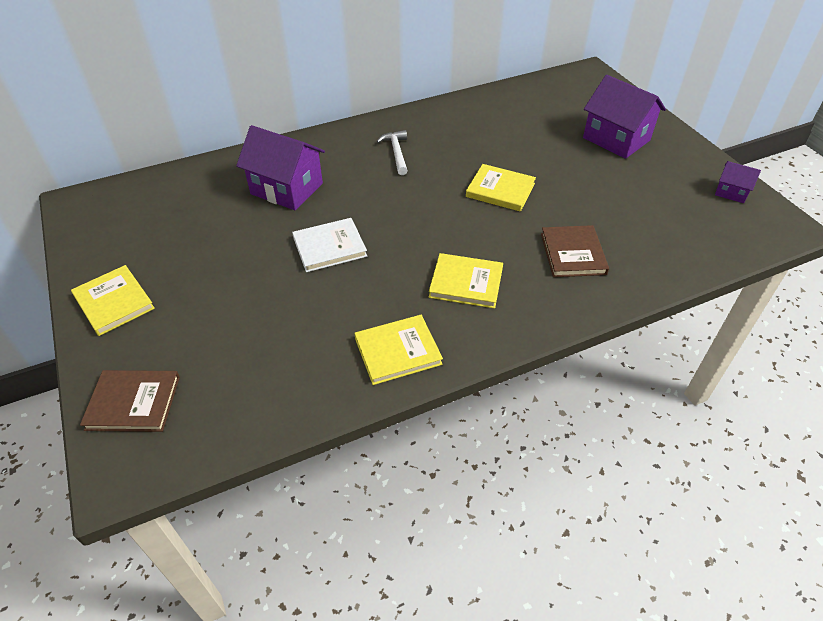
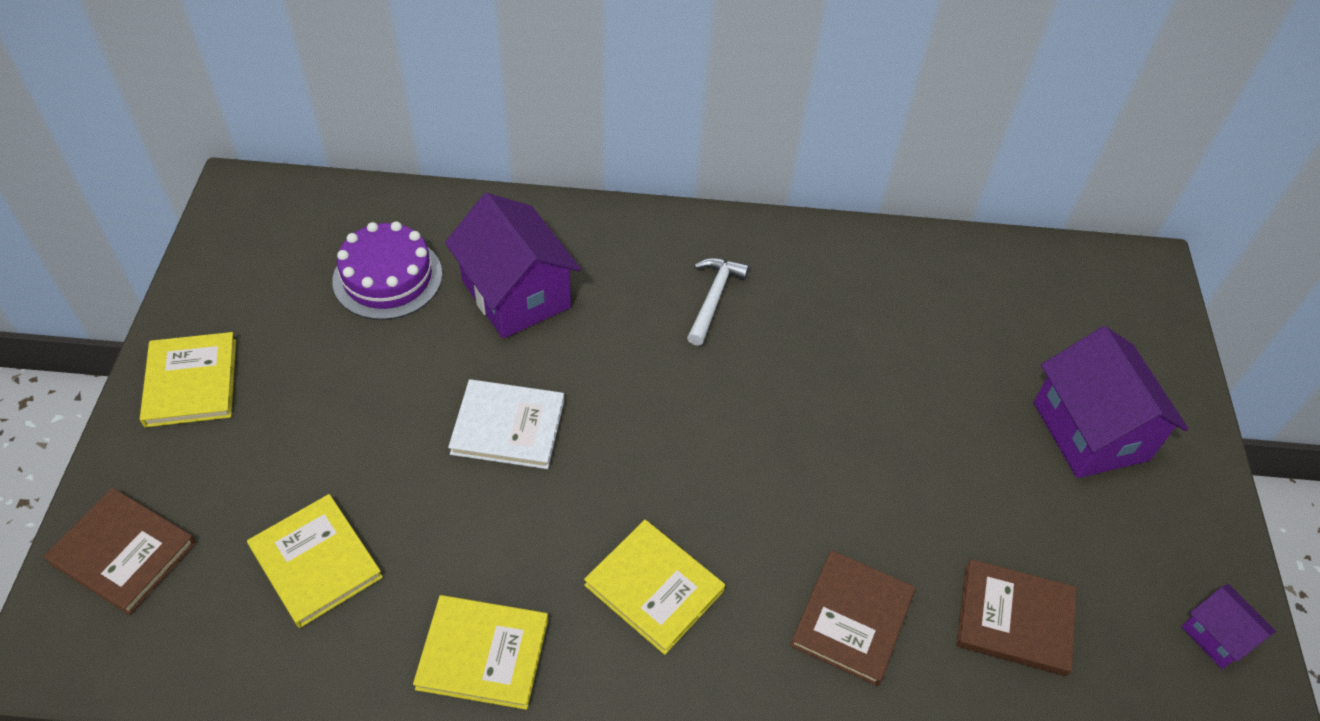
camera: 25 degrees right, 5 degrees up
(203, 208) = (387, 277): none -> purple cake
(500, 190) = (823, 443): yellow book -> yellow book (316, 562)
(644, 222) = (1014, 619): none -> brown book

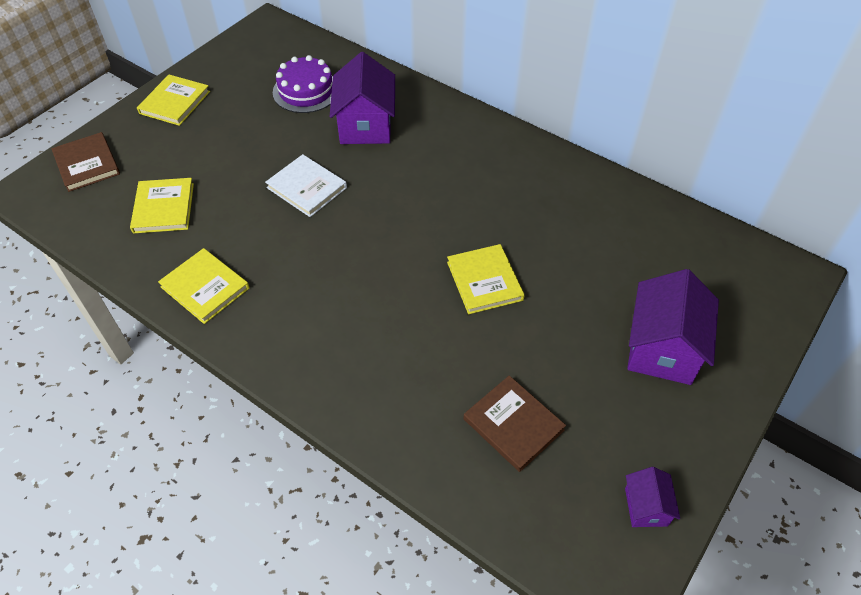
camera: 35 degrees right, 0 degrees up
(654, 588) = (316, 301): yellow book -> yellow book (484, 281)
(713, 298) = (476, 171): white hammer -> none
(852, 619) = (412, 372): brown book -> none

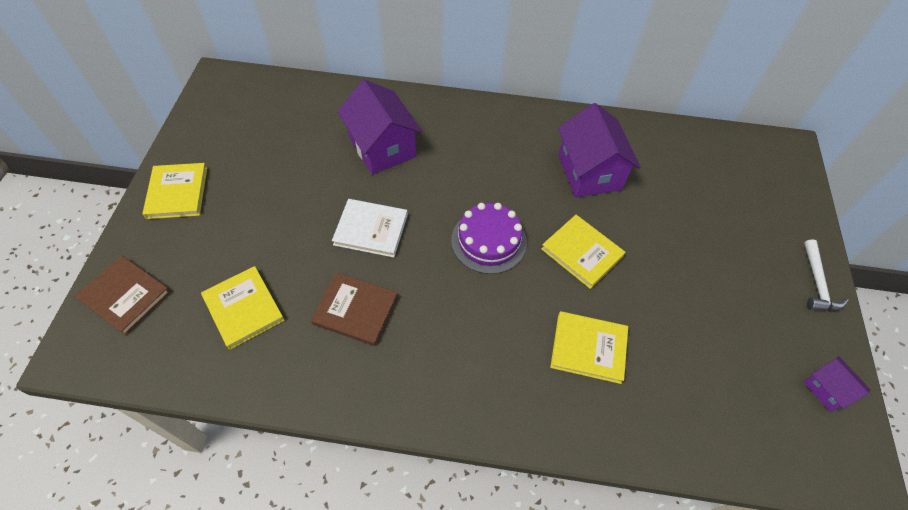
camera: 30 degrees left, 5 degrees up
(205, 288) = (344, 372): yellow book -> yellow book (588, 348)
(306, 91) = (303, 134): purple cake -> purple cake (489, 241)
(513, 424) = (691, 370): brown book -> brown book (355, 310)
(662, 348) = (747, 250): purple house -> purple house (589, 172)
(719, 410) = (817, 283): none -> white hammer

